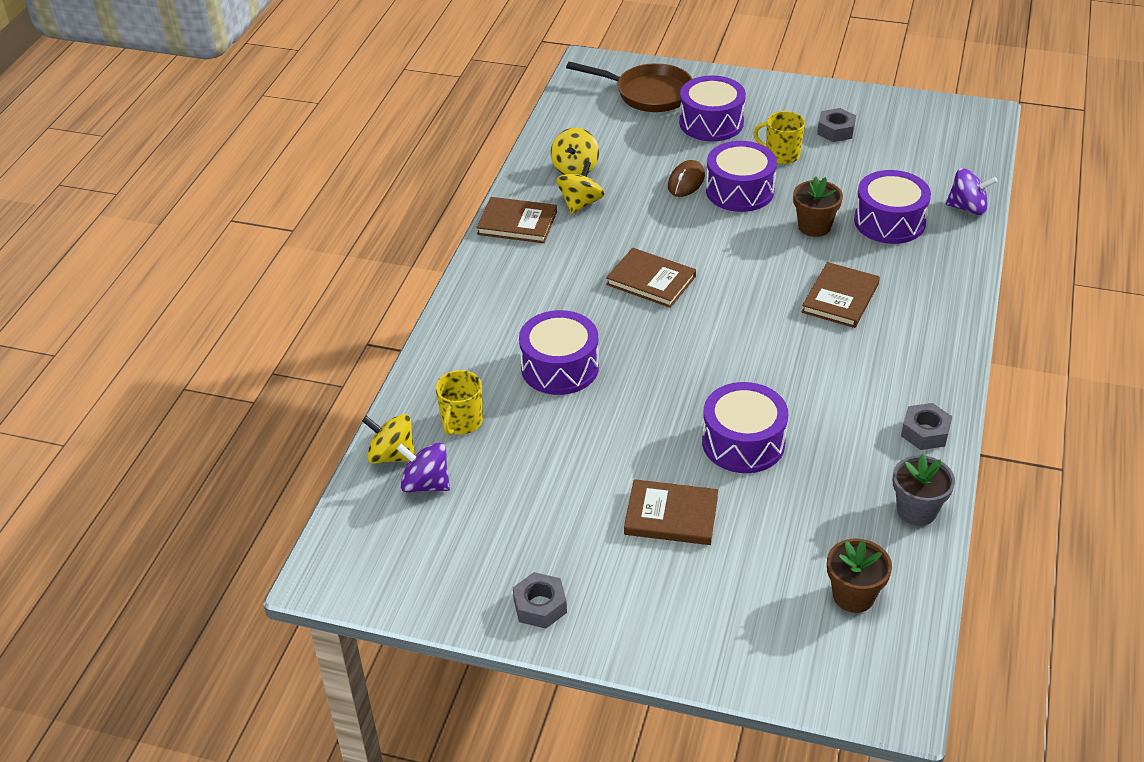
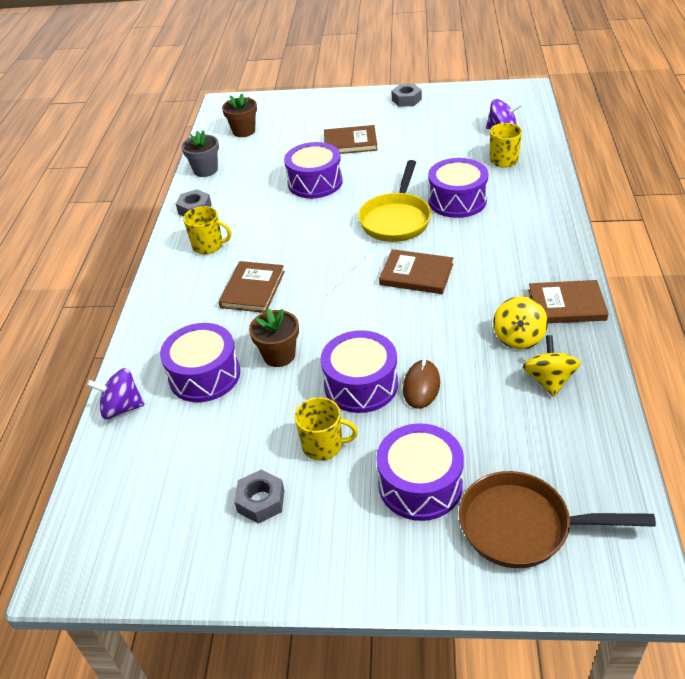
camera: 170 degrees right, 0 degrees up
(392, 455) = (534, 137): yellow spinning top -> none
(648, 355) = (396, 219): none -> yellow pan
(898, 367) = (208, 246): none -> yellow mug

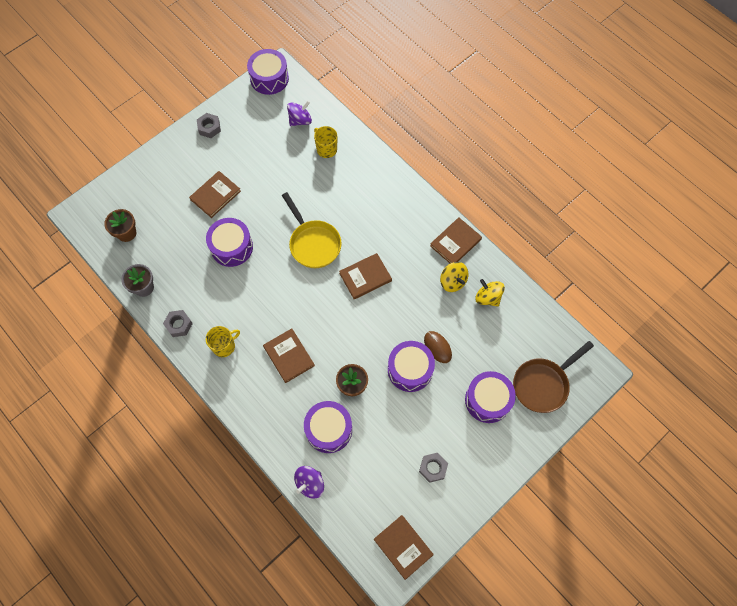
camera: 50 degrees left, 25 degrees up
(120, 553) = (403, 547): none -> brown book
(323, 445) = (428, 417): yellow mug -> none
(457, 200) = (332, 203): purple drum -> purple drum (269, 78)

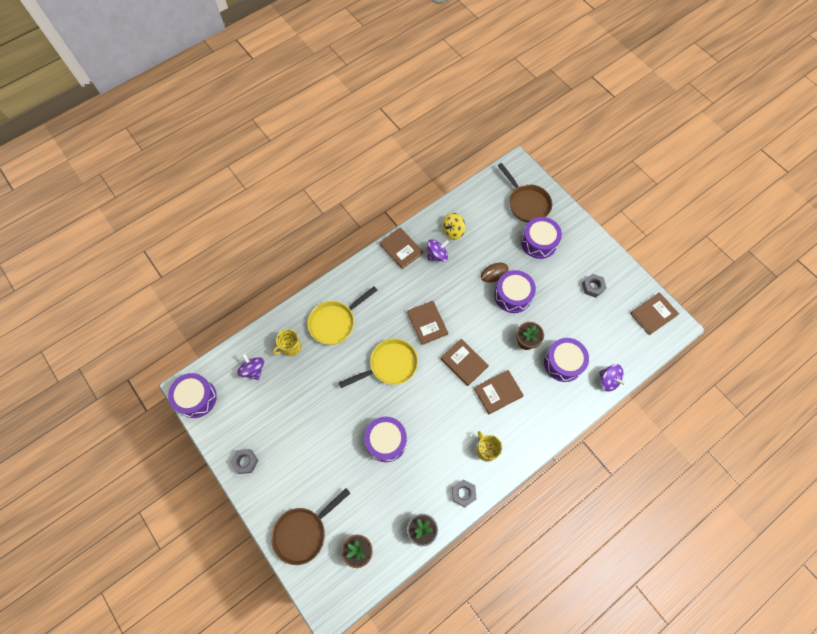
camera: 85 degrees left, 0 degrees up
(144, 184) = (303, 532): none -> brown pan
(215, 195) = (327, 456): brown book -> brown book (464, 362)
(358, 186) = (335, 322): none -> yellow pan
(452, 281) = (437, 255): yellow spinning top -> purple spinning top

